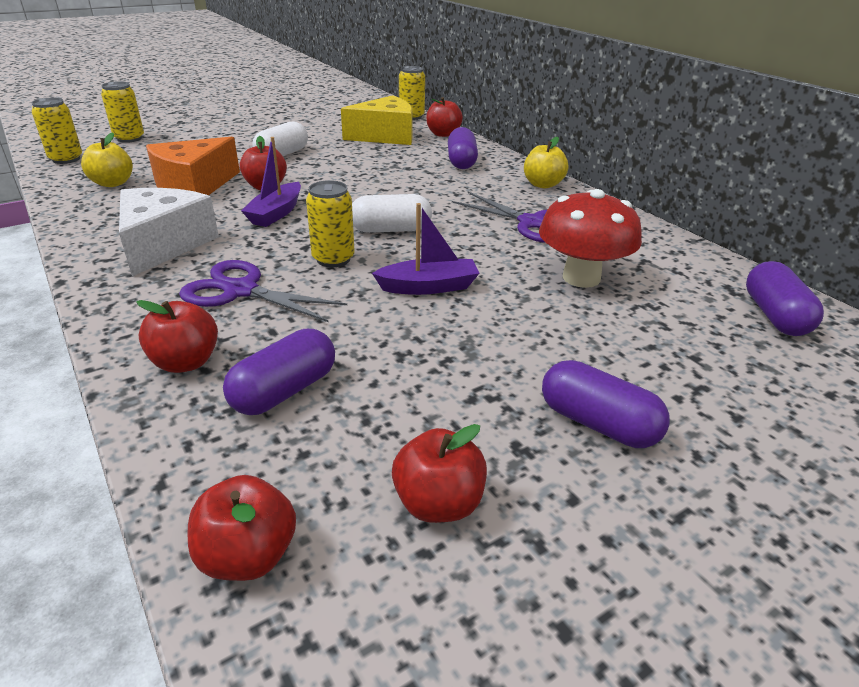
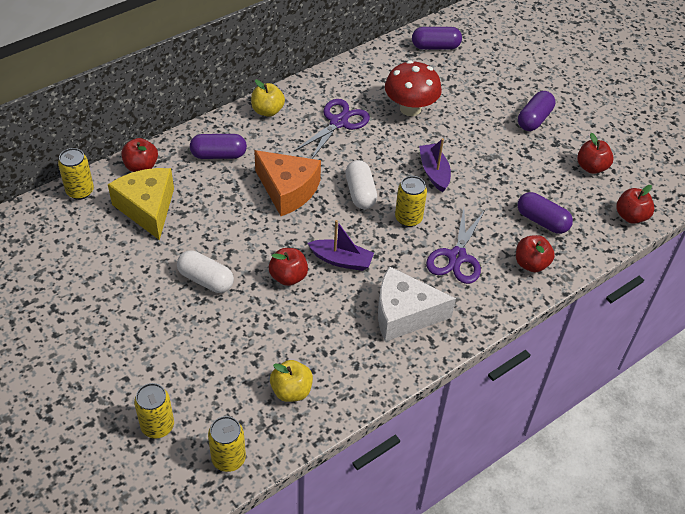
camera: 95 degrees left, 15 degrees up
(194, 186) = (291, 327): orange cheese -> orange cheese (287, 190)

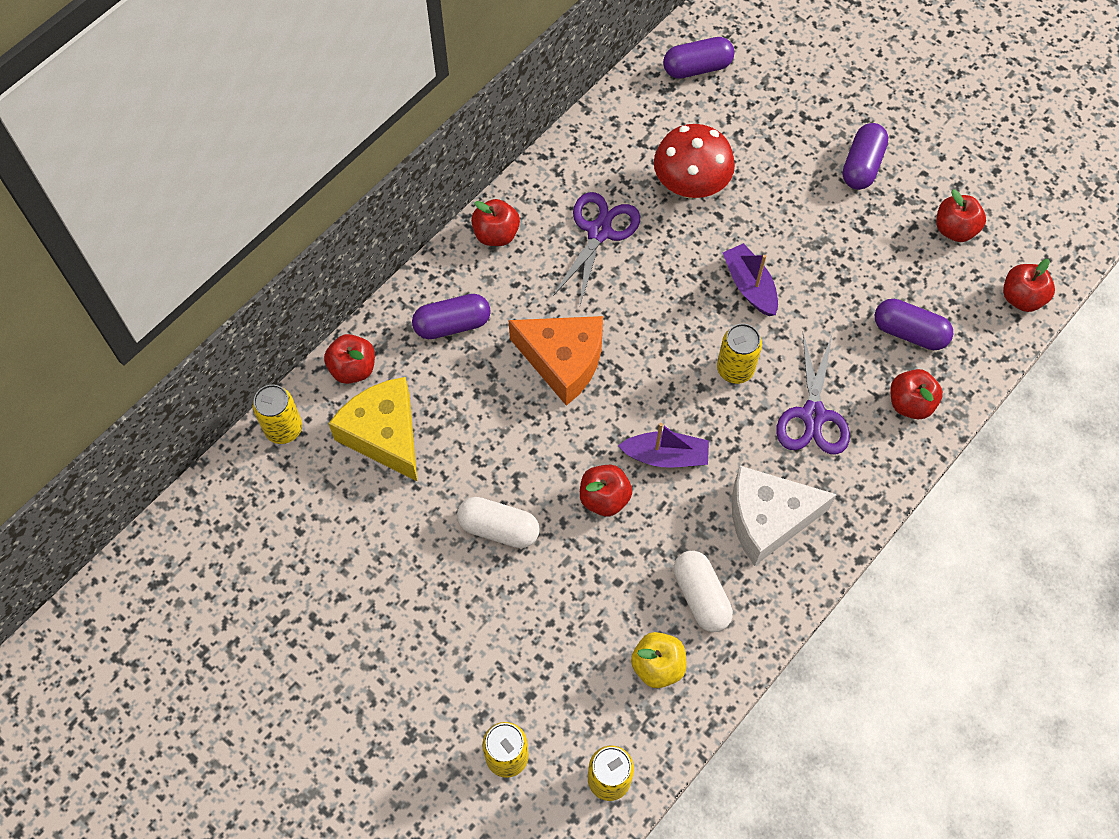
camera: 10 degrees left, 15 degrees up
(267, 111) = (496, 234): yellow apple -> red apple
(360, 193) = (661, 343): white capsule -> white capsule (701, 596)

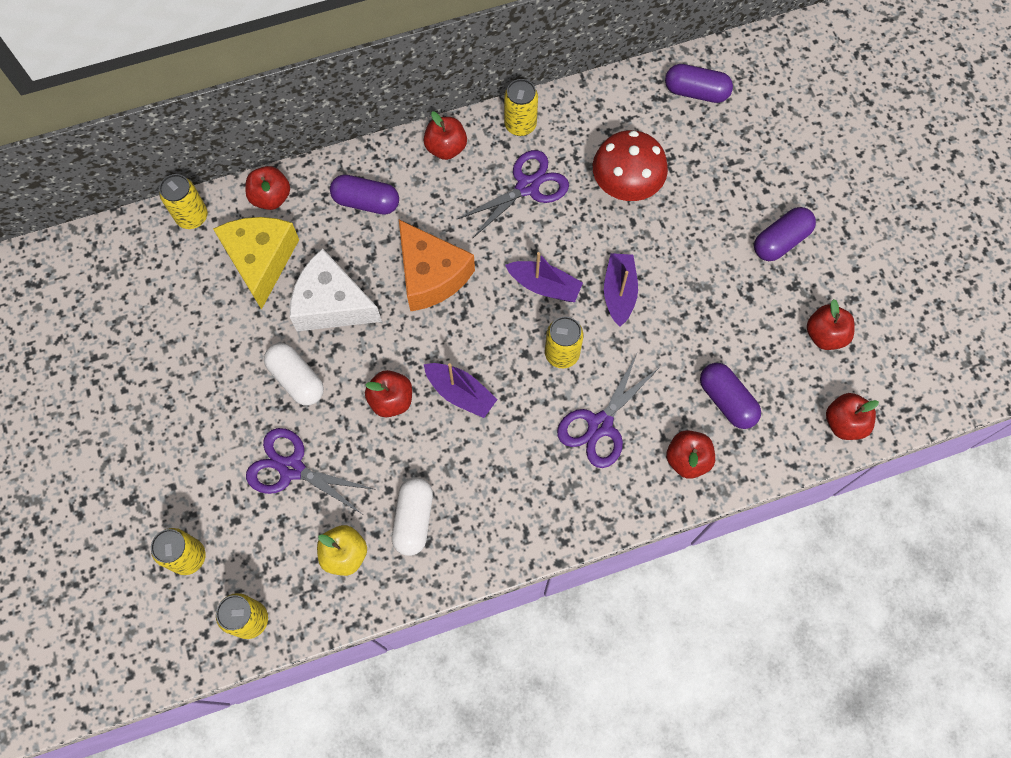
camera: 30 degrees right, 5 degrees up
(551, 615) = (291, 468): none -> purple scissors
(553, 177) = (520, 125): none -> yellow can
(677, 315) = (544, 286): none -> purple boat
(768, 519) = (507, 488): white cheese -> white cheese (332, 304)

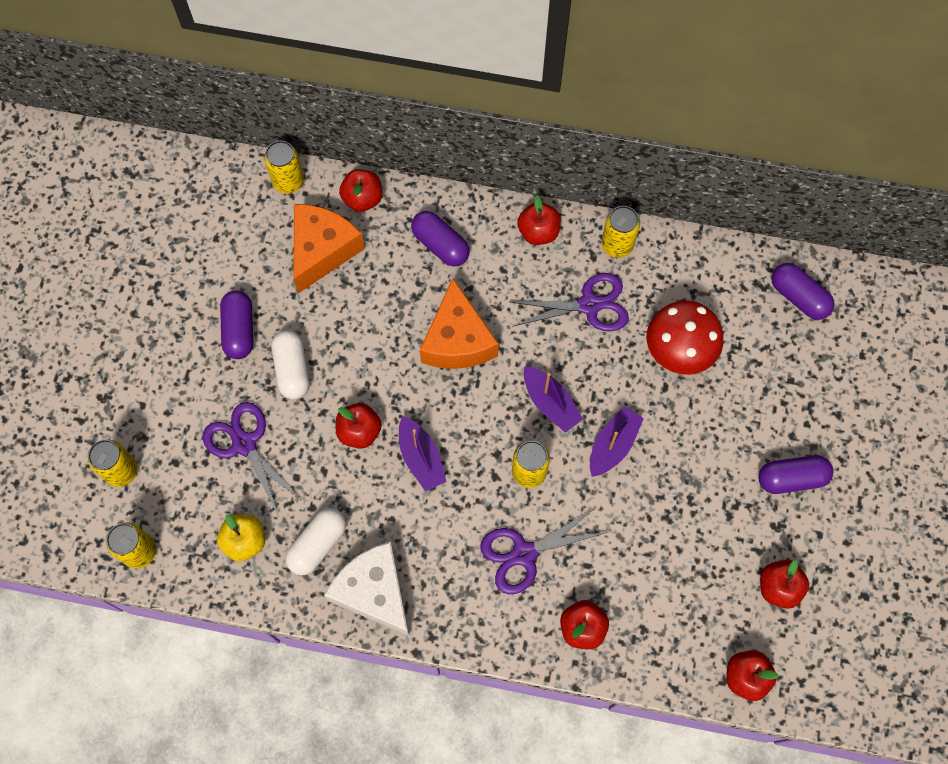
camera: 30 degrees right, 0 degrees up
(261, 261) = (322, 250): yellow cheese -> orange cheese
(332, 304) = (359, 320): white cheese -> white cheese (374, 592)
(726, 400) = (650, 596): purple capsule -> purple capsule (239, 330)

